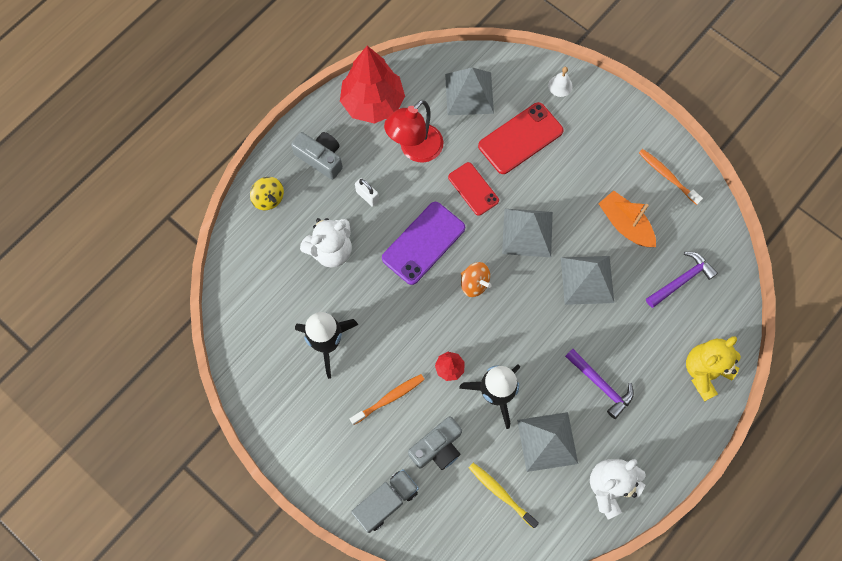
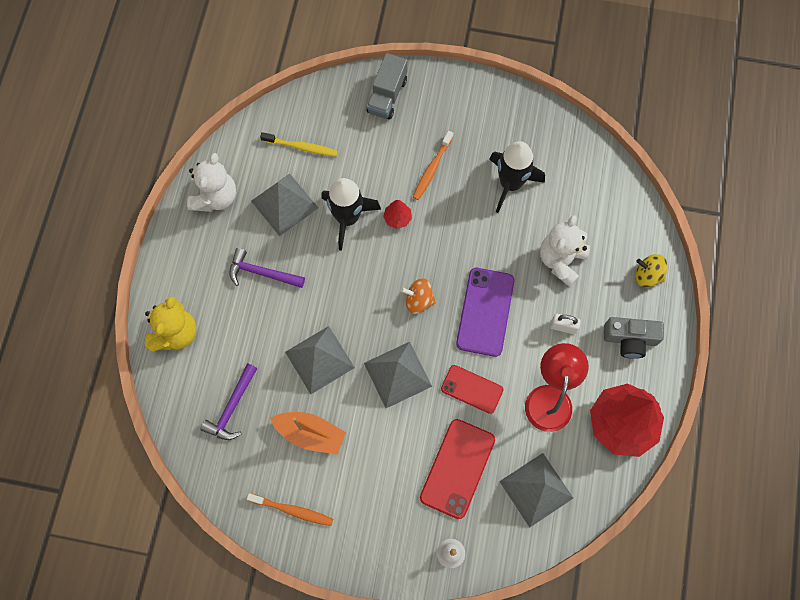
camera: 150 degrees right, 0 degrees up
(437, 447) = (370, 153): grey camera -> none

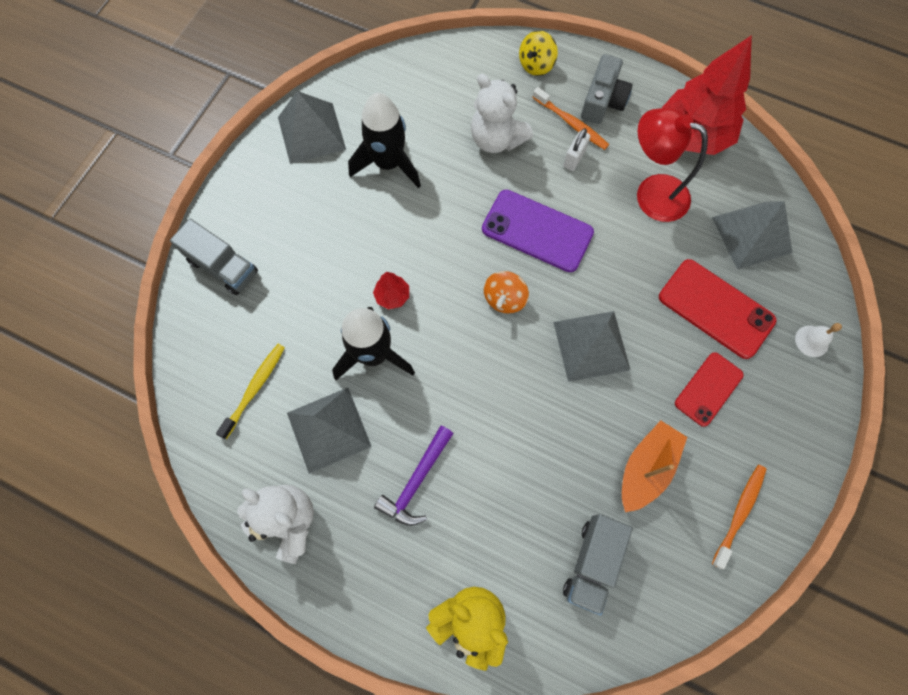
camera: 75 degrees left, 0 degrees up
(232, 407) = (592, 562): purple hammer -> grey truck
(319, 359) = (552, 434): grey pyramid -> grey pyramid (311, 133)
(432, 169) = (341, 241): orange toothbrush -> orange toothbrush (571, 123)
(472, 389) = (626, 269): red phone -> red phone (708, 389)

